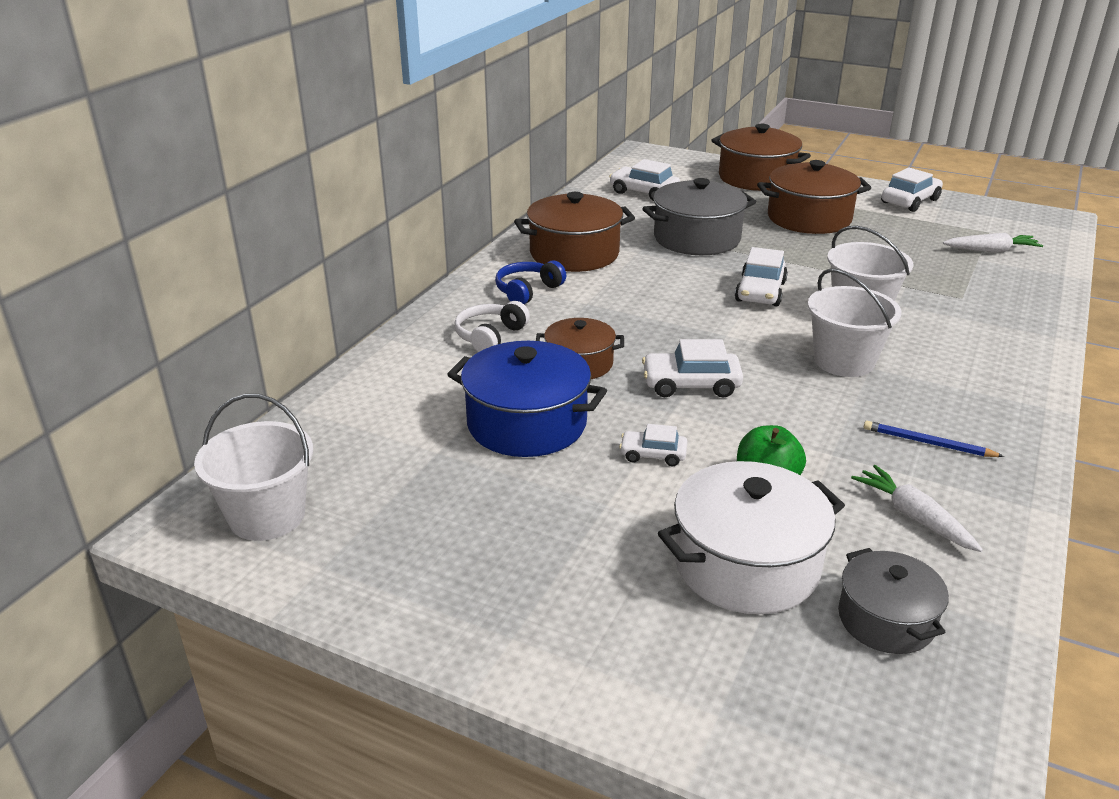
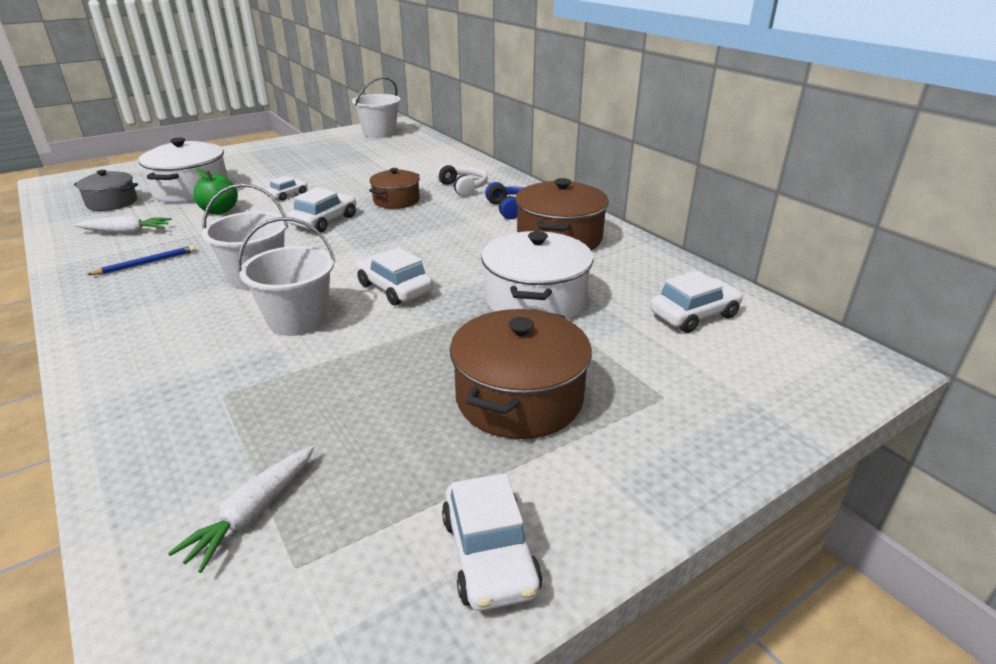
camera: 120 degrees right, 0 degrees up
(527, 424) = (362, 177): blue pot -> none
(696, 238) = (535, 300): grey pot -> white pot
(756, 178) = (705, 425): brown pot -> none

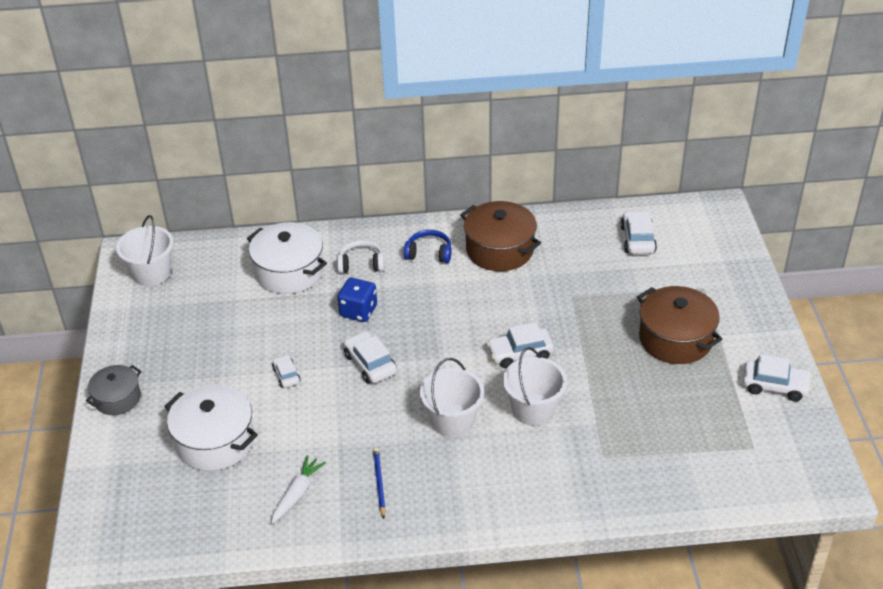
camera: 60 degrees left, 10 degrees up
(112, 202) = (203, 503): grey pot -> grey pot (117, 398)
(219, 211) = (291, 427): green apple -> none
(253, 513) = (712, 457): white carrot -> none
(396, 200) = (358, 311): brown pot -> blue dice
(535, 300) = (579, 295): white pot -> white pot (289, 272)

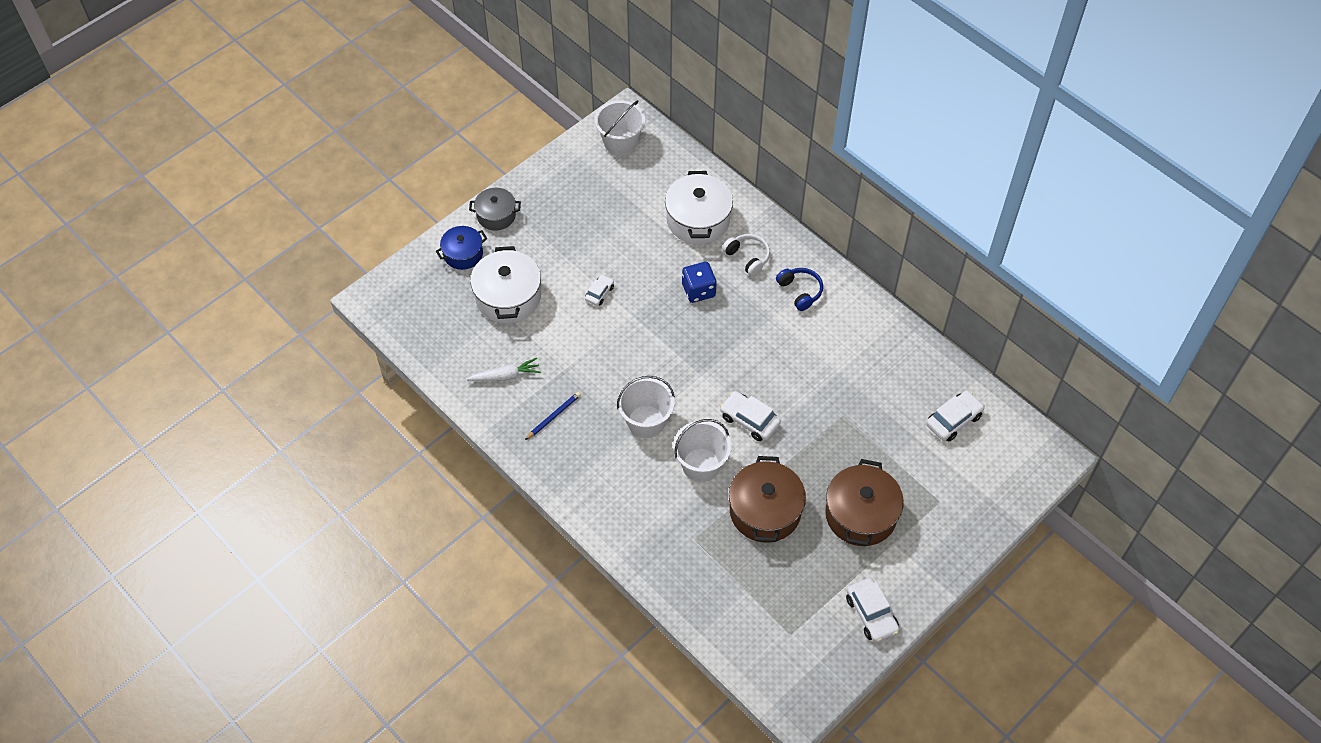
camera: 50 degrees right, 15 degrees up
(128, 447) = (463, 254): none -> blue pot
(370, 364) = (654, 334): white car -> none
(499, 250) = (849, 334): brown pot -> brown pot (765, 511)

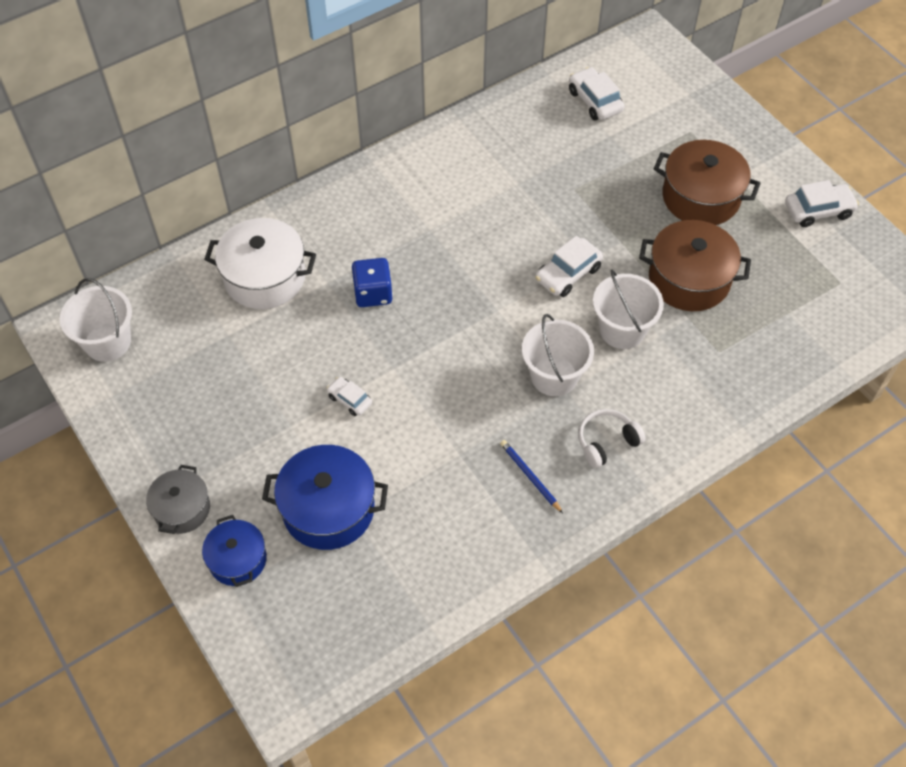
camera: 80 degrees left, 0 degrees up
(505, 376) = (457, 527): white carrot -> none
(508, 297) = (328, 509): white pot -> blue pot
(747, 257) = (337, 237): white headphones -> white headphones (606, 442)
(800, 291) = (399, 197): blue headphones -> none

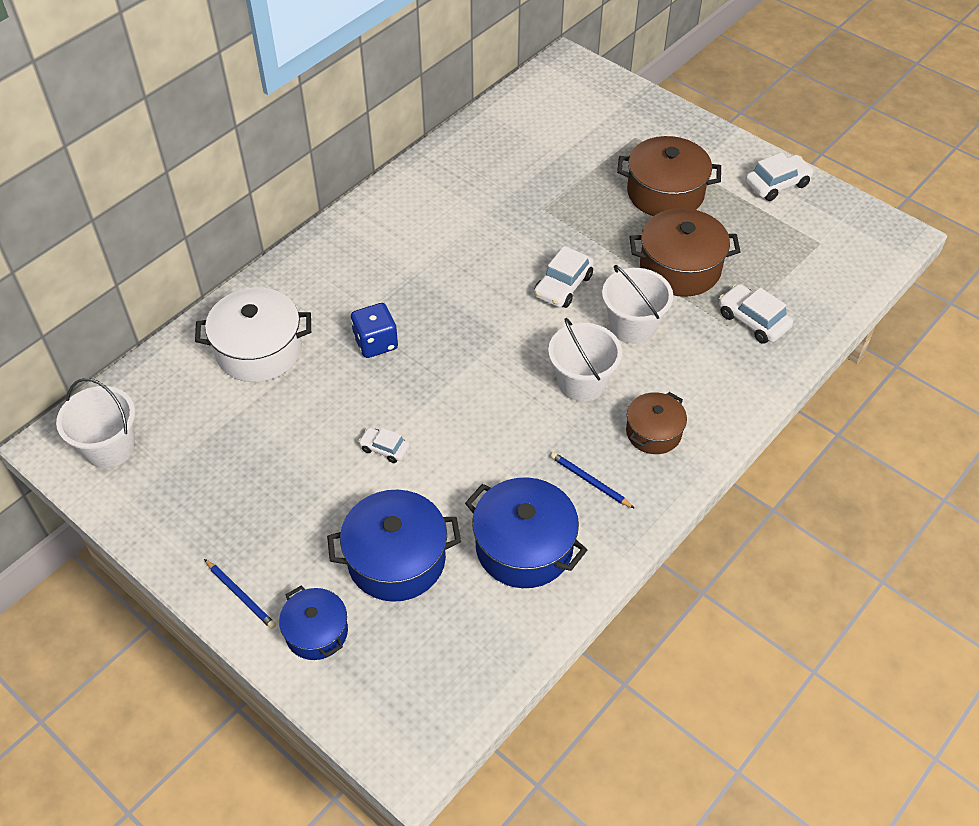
camera: 15 degrees left, 5 degrees down
(182, 509) = (241, 595): grey pot -> blue pencil
(448, 525) = (524, 547): none -> blue pot
(595, 101) = (536, 126): white car -> white car (753, 320)
(606, 442) = (653, 432): white headphones -> brown pot

